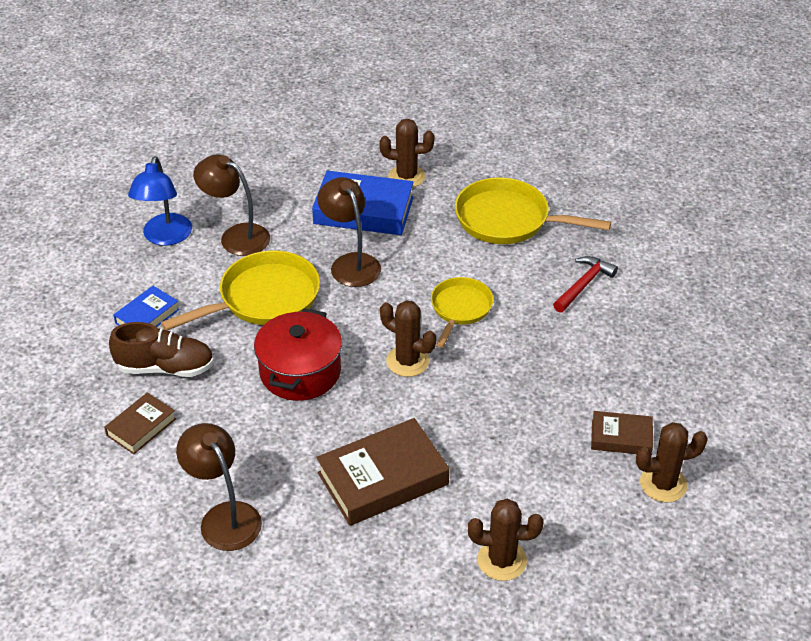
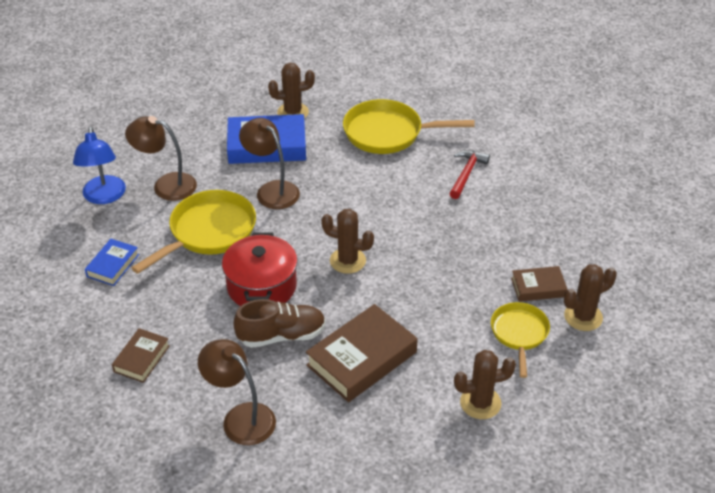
camera: 15 degrees left, 0 degrees up
(165, 368) = (145, 305): brown shoe -> brown shoe (281, 335)
(460, 309) = (375, 211): yellow pan -> yellow pan (519, 334)

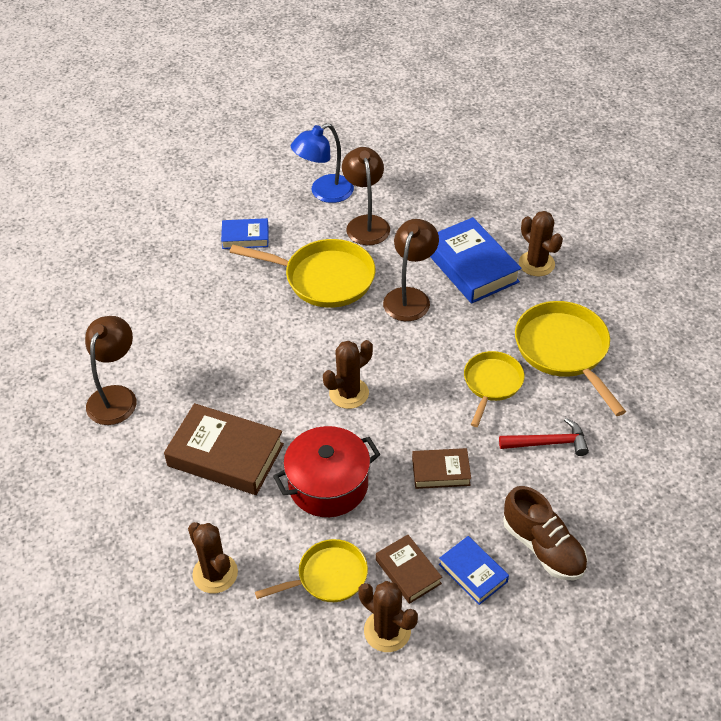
camera: 65 degrees right, 5 degrees up
(141, 358) = (150, 304): brown book -> brown book (441, 471)
(261, 286) = (277, 344): red pot -> red pot (328, 485)
(281, 335) = (224, 384): brown shoe -> brown shoe (543, 547)
(347, 261) = (349, 393): brown cactus -> brown cactus turned 60 degrees clockwise
(393, 180) = (491, 384): none -> yellow pan
(556, 254) = (473, 573): none -> blue book

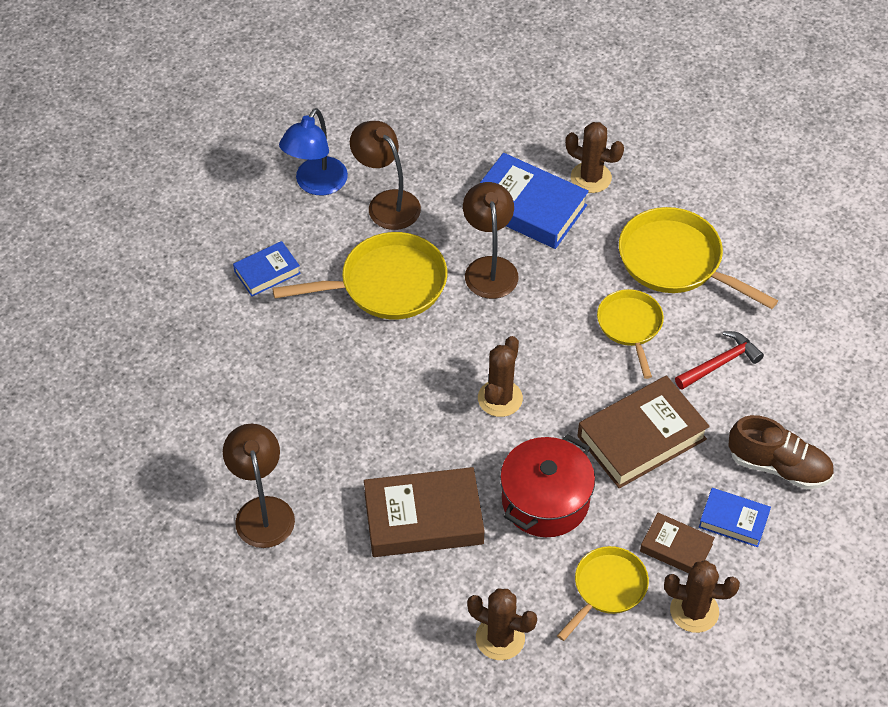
camera: 30 degrees left, 5 degrees up
(441, 471) = (641, 437): brown book -> brown book, size x1.81

